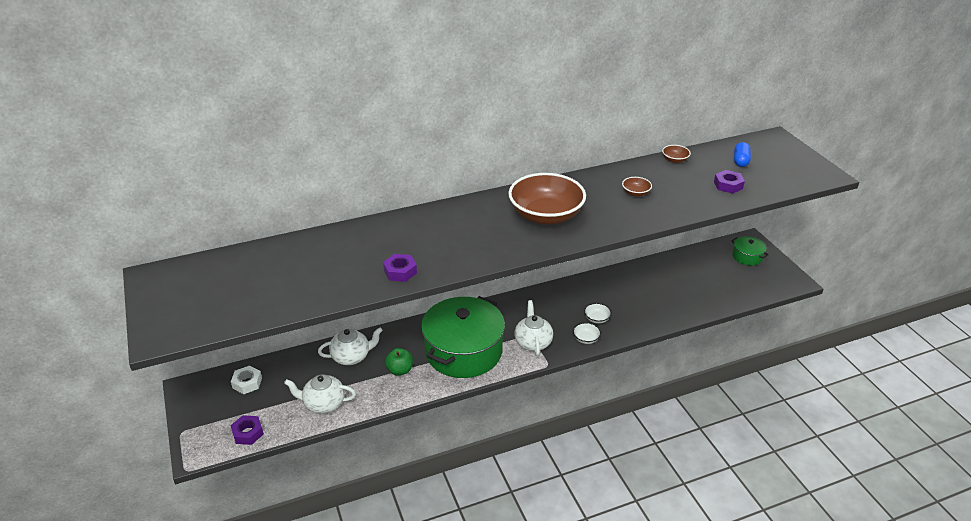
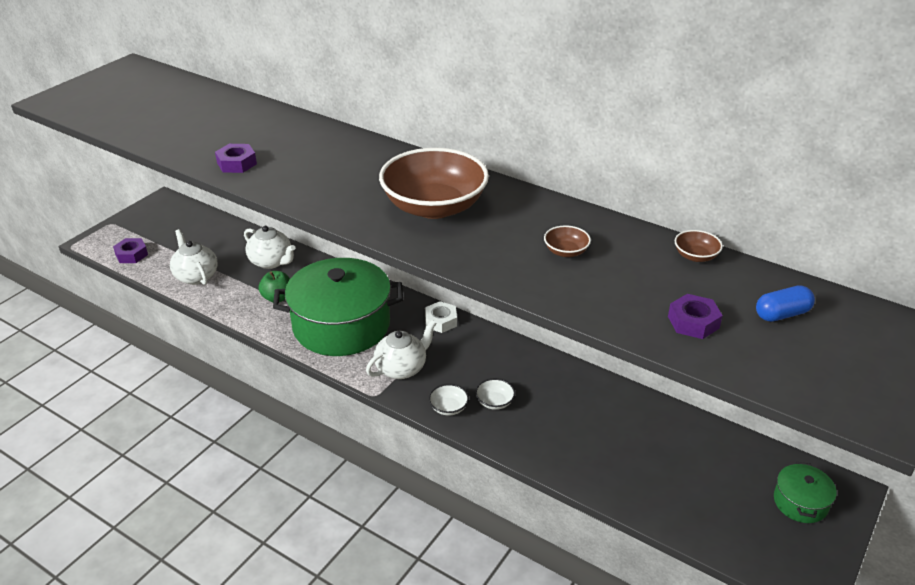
camera: 55 degrees right, 0 degrees up
(247, 383) = (191, 225): white nut -> white nut (440, 321)

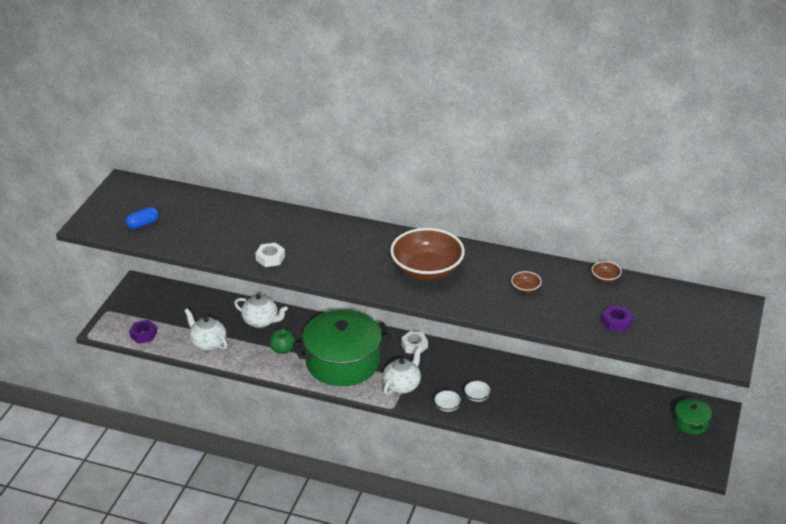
camera: 15 degrees left, 0 degrees up
(236, 163) = (270, 258): purple nut -> white nut
(782, 314) = (665, 308): blue capsule -> blue capsule (143, 224)

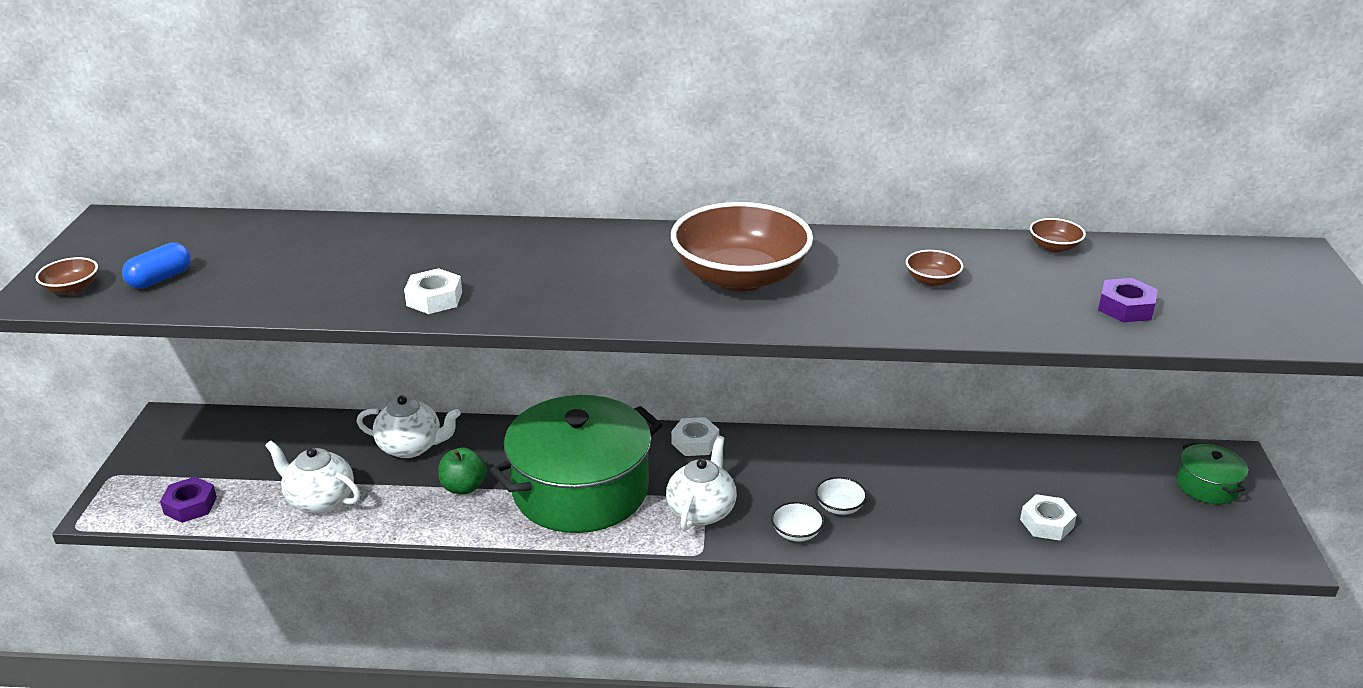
camera: 15 degrees left, 5 degrees down
(101, 223) = (72, 288): none -> brown bowl
(585, 426) = (1046, 523): none -> white nut

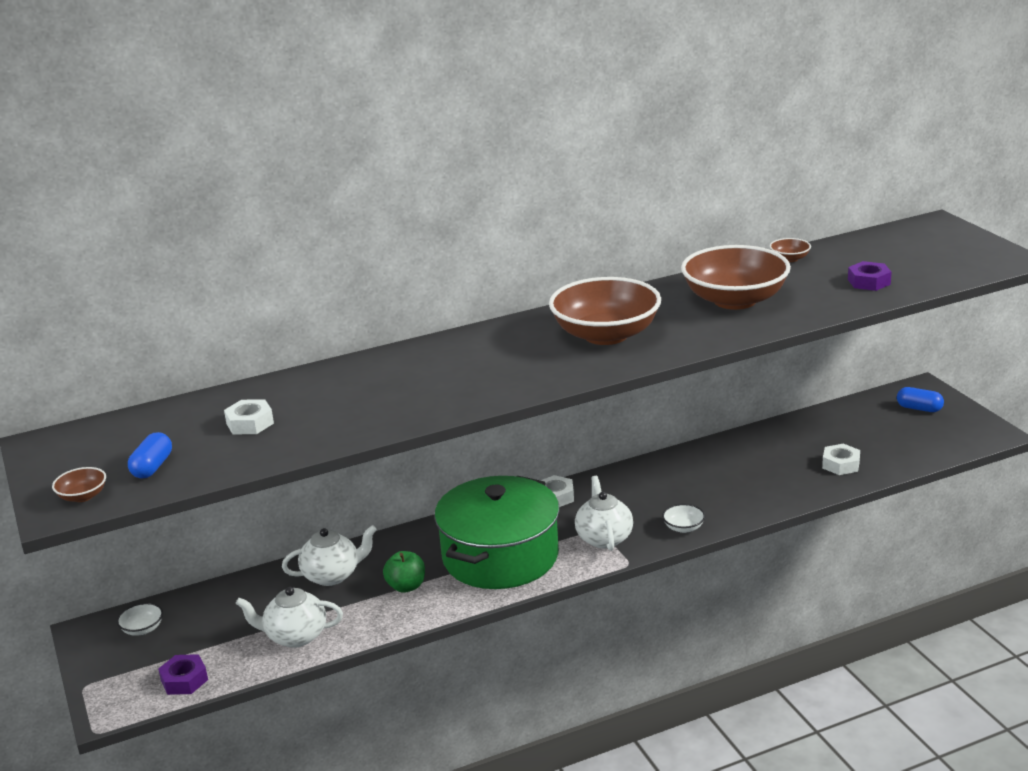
camera: 25 degrees left, 5 degrees down
(434, 299) = (400, 413): white nut -> white nut (250, 423)
(839, 506) = (698, 501): white bowl -> white bowl (142, 629)
(932, 280) = (735, 300): brown bowl -> brown bowl, size x2.48
(1207, 486) = (919, 408): green pot -> blue capsule

